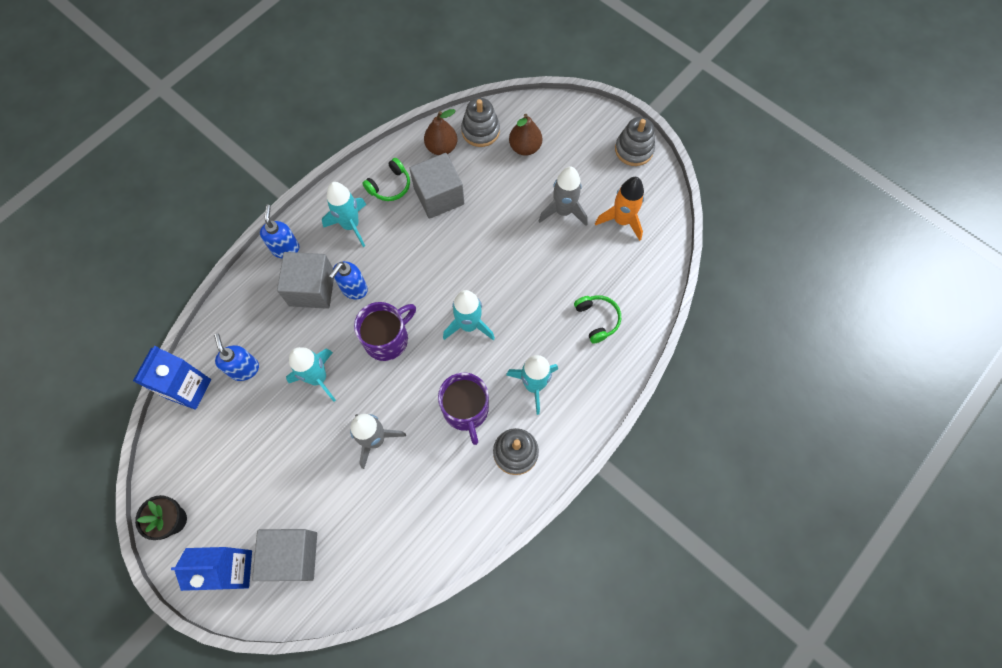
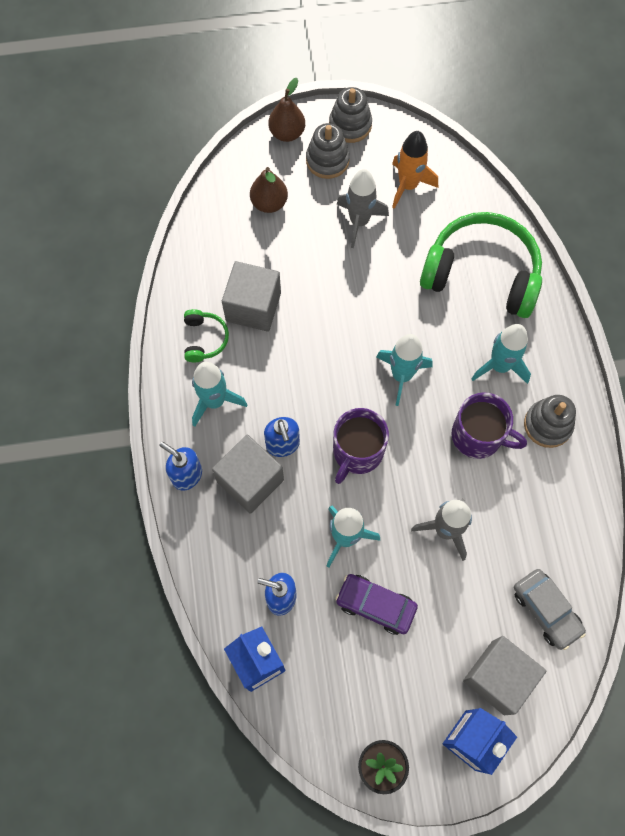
camera: 50 degrees left, 0 degrees up
(284, 433) = (375, 605): none -> purple car
(368, 554) = (546, 610): none -> grey car
(387, 339) = (357, 452): purple mug -> purple mug turned 150 degrees counterclockwise
(441, 147) = (205, 268): brown pear -> brown pear (287, 133)
(480, 131) = (218, 225): grey stacking toy -> grey stacking toy (327, 160)
(597, 319) = (481, 273): green headphones -> green headphones, size x2.27

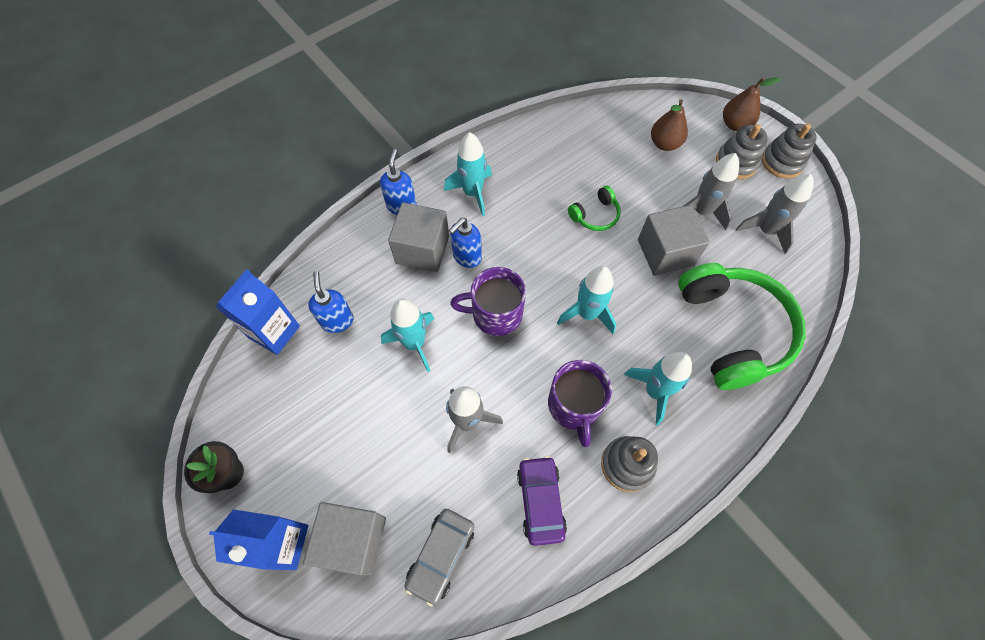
camera: 60 degrees right, 5 degrees down
(204, 339) = (518, 161): green headphones -> green headphones (595, 215)
(253, 307) = (569, 178): grey cube -> grey cube (665, 252)
(375, 605) = (367, 397): purple car -> purple car (540, 501)
(408, 186) = (766, 231): orange rocket -> grey rocket

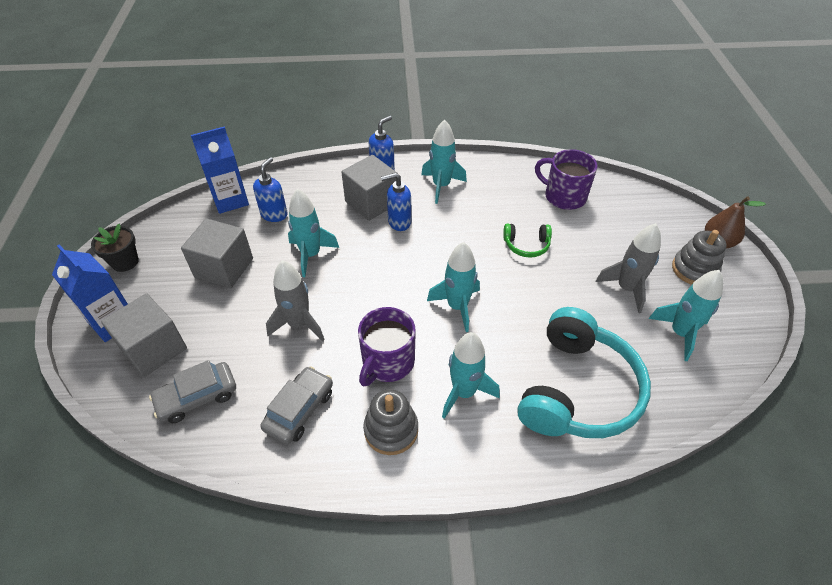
camera: 35 degrees right, 15 degrees down
(495, 314) = (385, 268): purple mug -> purple mug (564, 196)
(540, 501) = (299, 410): purple car -> grey car
(664, 144) = (634, 226): brown pear -> none
(665, 252) = (565, 300): grey cube -> grey cube (224, 268)
(733, 330) = (578, 390): green headphones -> turquoise headphones
(766, 231) = (680, 333): grey rocket -> turquoise rocket
(782, 162) = (744, 290): grey stacking toy -> none

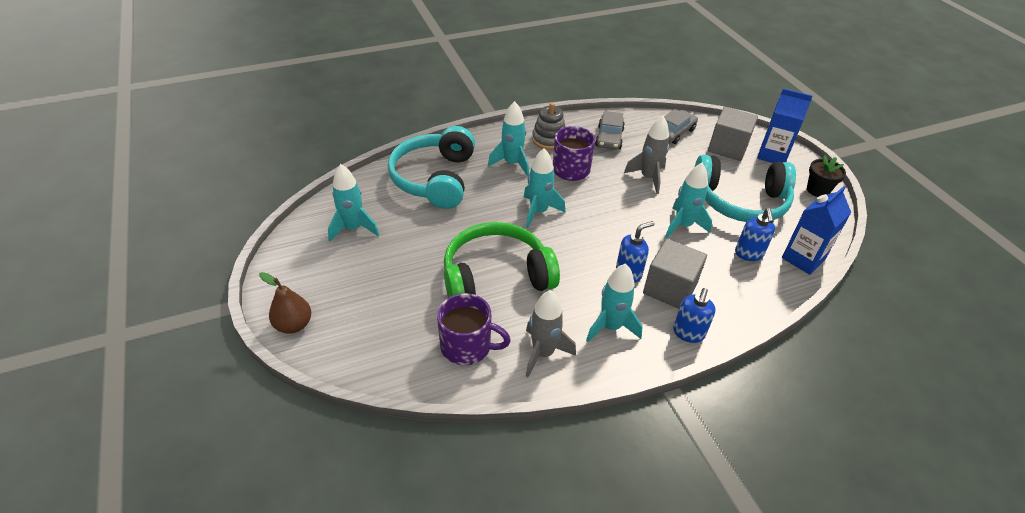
camera: 160 degrees right, 5 degrees down
(224, 268) = (740, 201): grey cube -> turquoise headphones
(526, 245) = (496, 276): green headphones -> green headphones, size x2.27
(626, 288) = (396, 255): grey rocket -> grey rocket (543, 353)
(694, 269) = (328, 287): grey stacking toy -> none

